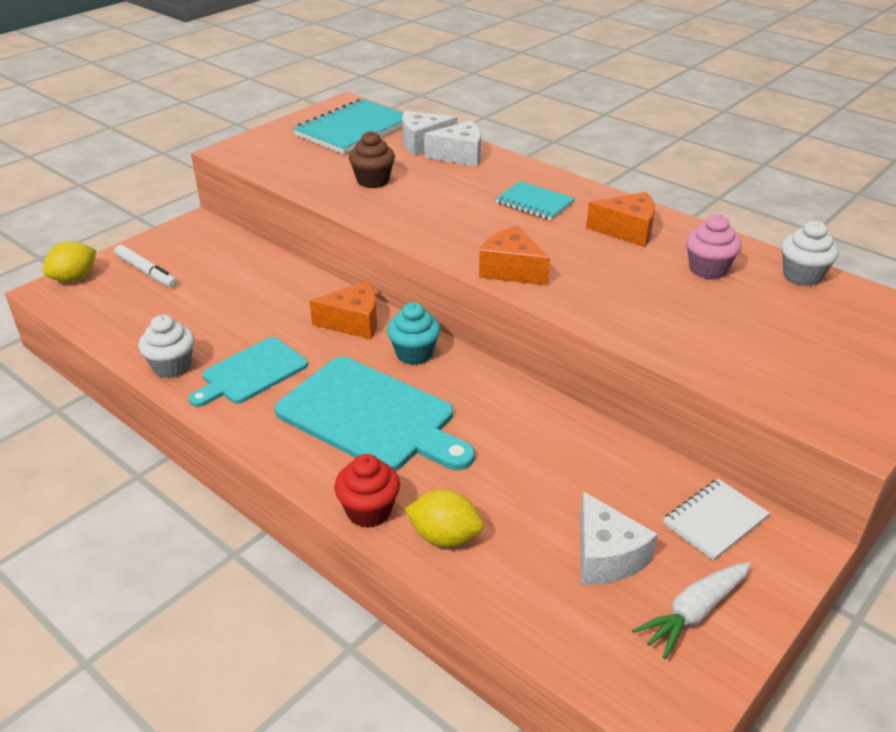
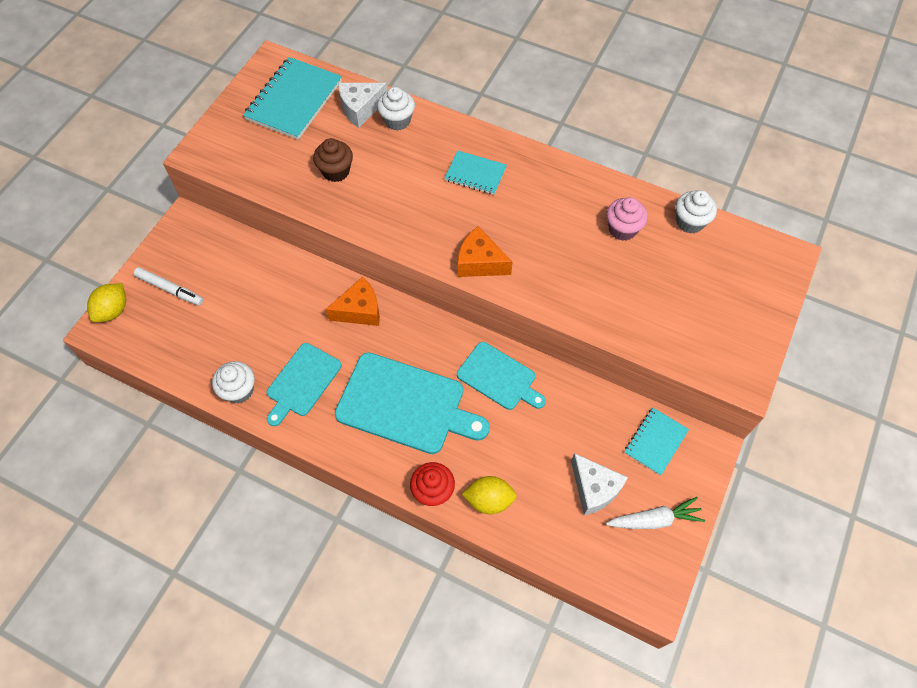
camera: 15 degrees left, 25 degrees up
(414, 354) = (416, 333): turquoise cupcake -> none
(460, 155) = (397, 120): white cheese -> white cupcake
(506, 412) = (499, 377): none -> turquoise cutting board
(627, 230) = (554, 194): orange cheese -> none
(693, 613) = (654, 519): white carrot -> white carrot turned 135 degrees counterclockwise
(714, 521) = (655, 442): white notebook -> turquoise notebook

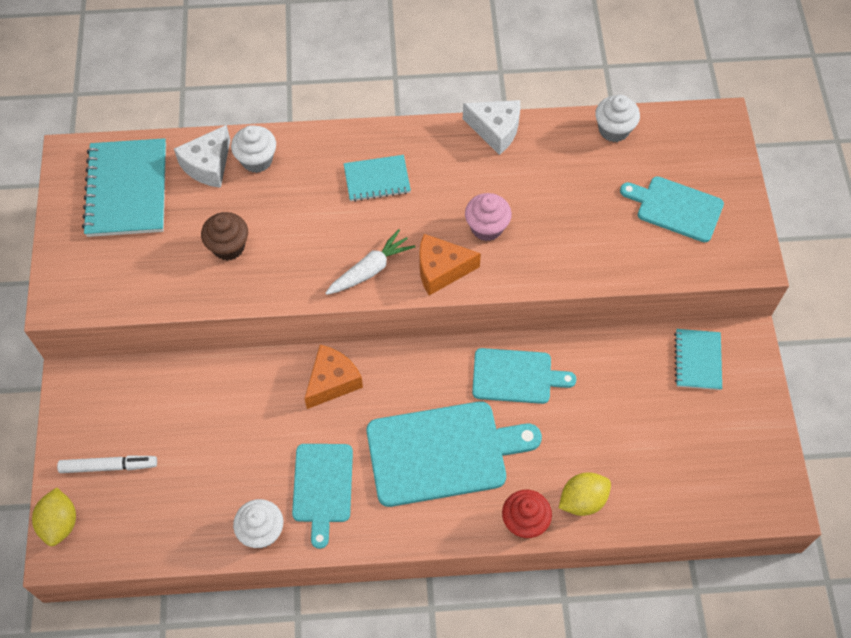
camera: 30 degrees left, 0 degrees up
(594, 488) = (670, 435): white cheese -> white cheese (496, 130)
(622, 229) = (556, 167): pink cupcake -> pink cupcake (486, 227)
(654, 519) = (740, 433): white carrot -> white carrot (370, 269)
(703, 307) = (676, 208): none -> turquoise cutting board

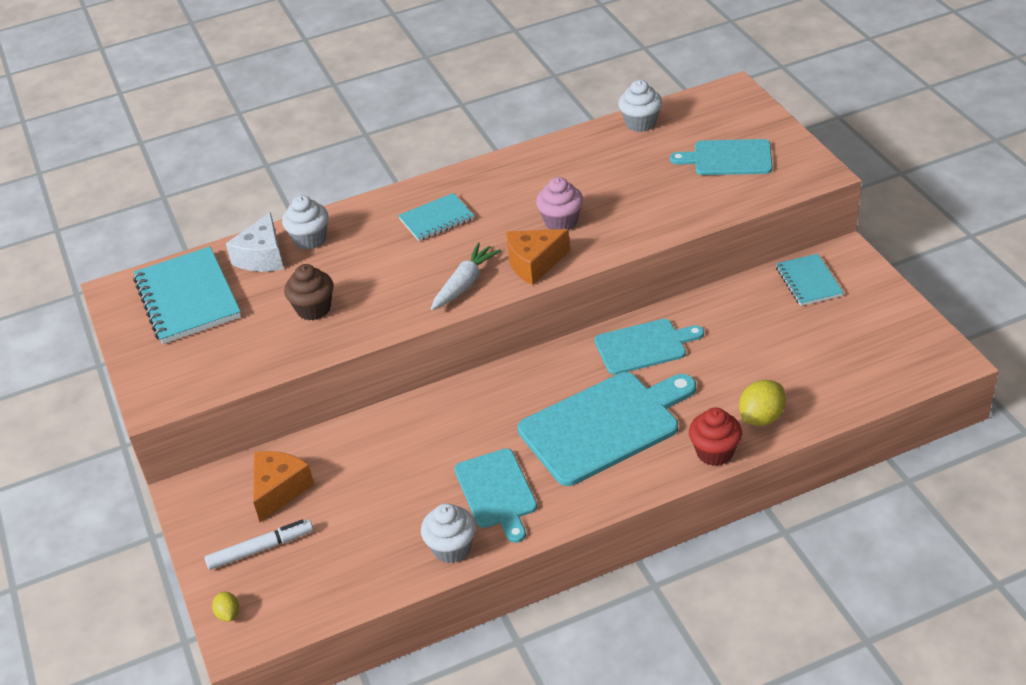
camera: 15 degrees left, 20 degrees down
(60, 523) = (228, 614): yellow lemon -> yellow lemon, size x0.56
(332, 381) = (463, 407): orange cheese -> orange cheese (279, 490)
(496, 130) = (531, 154): white cheese -> none

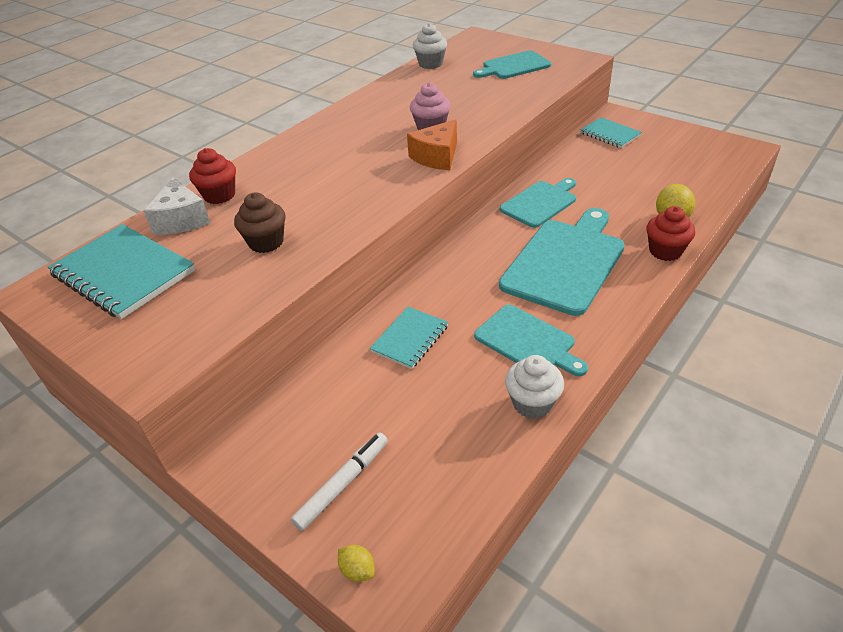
camera: 30 degrees left, 0 degrees up
(279, 490) = (320, 419): orange cheese -> none
(310, 239) = (219, 195): white cupcake -> red cupcake
(436, 219) = (326, 152): turquoise notebook -> turquoise notebook (410, 339)
(465, 283) = (392, 185): white carrot -> none

